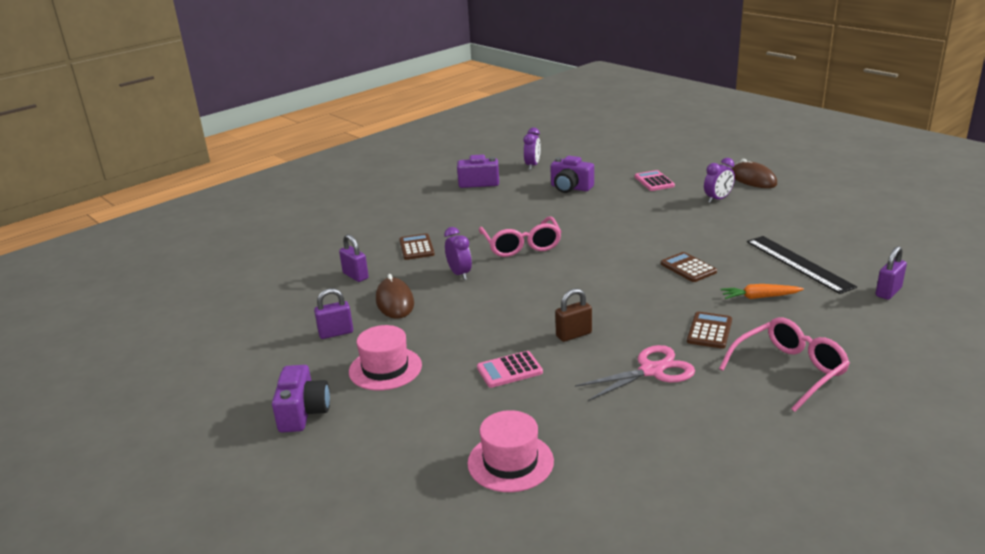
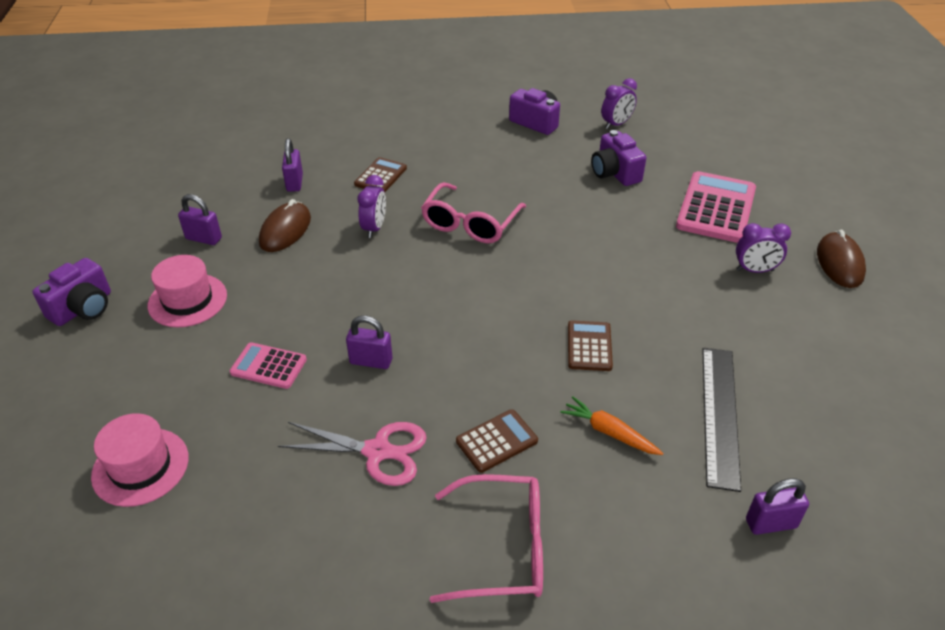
camera: 35 degrees right, 15 degrees up
(573, 335) = (371, 361): brown padlock -> purple padlock
(654, 181) = (716, 208): pink calculator -> pink calculator, size x1.81

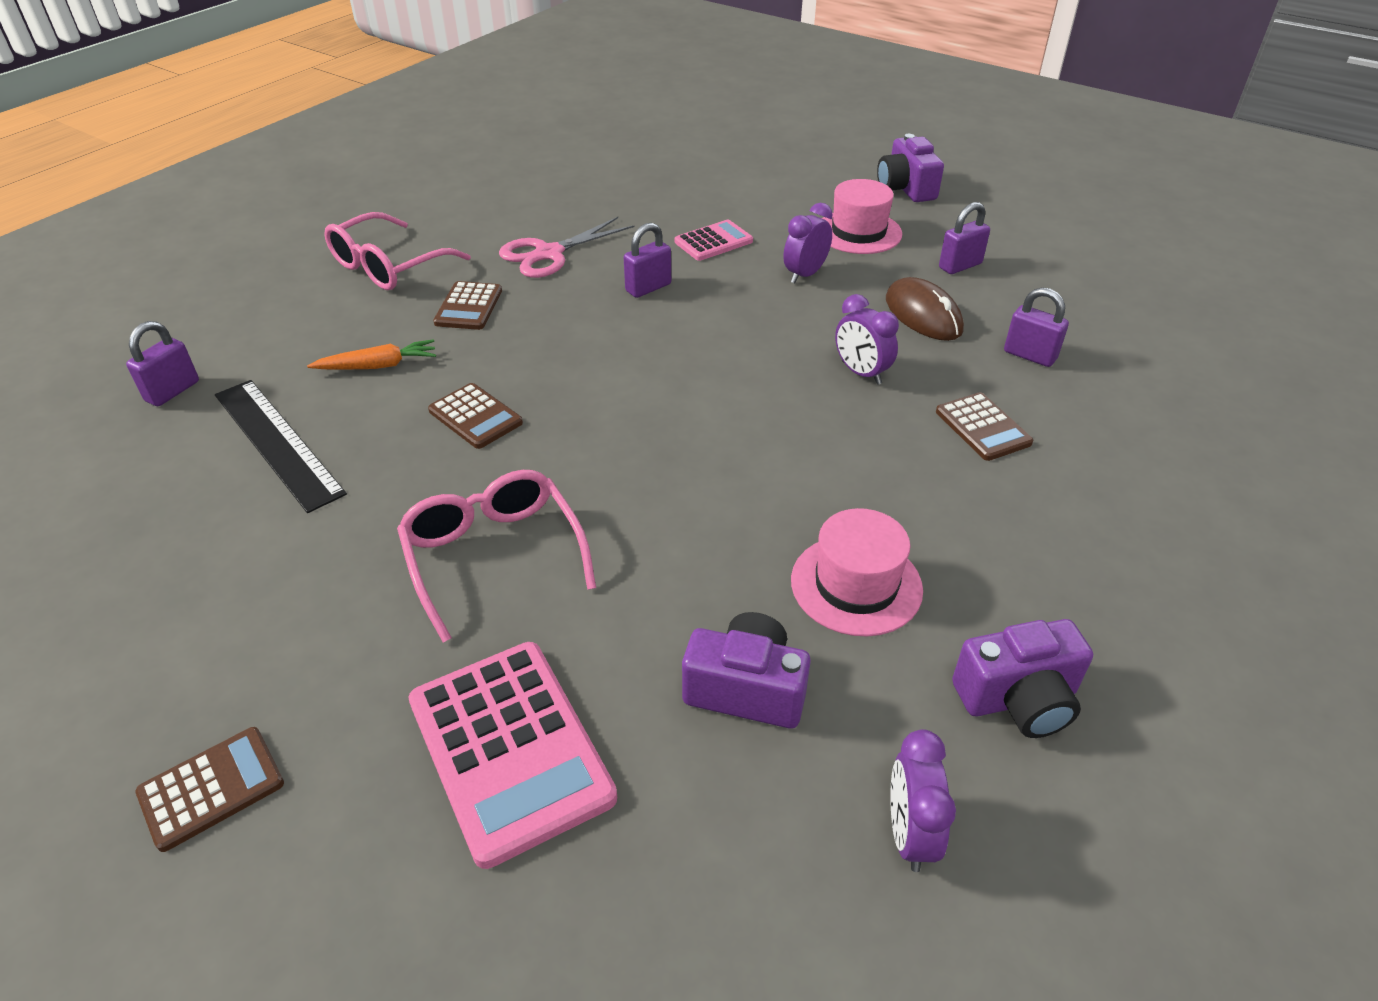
camera: 130 degrees right, 0 degrees up
(140, 467) = (680, 171): pink hat -> pink hat (856, 585)
(470, 223) = (787, 450): pink glasses -> pink glasses (494, 557)
(754, 270) = (353, 659): purple clock -> purple clock (805, 275)
(839, 263) = (211, 788): brown mouse -> brown calculator

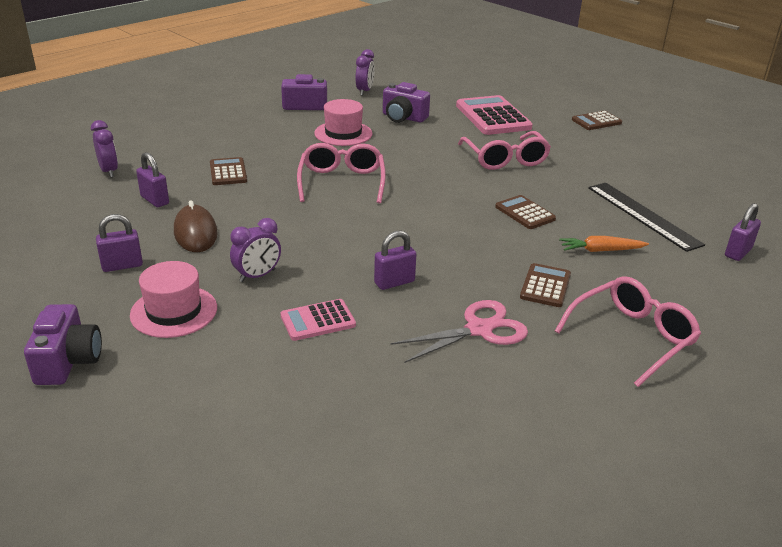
camera: 170 degrees left, 10 degrees down
(785, 436) = (342, 182): none -> pink glasses
(861, 373) = (273, 205): purple clock -> purple clock (109, 171)

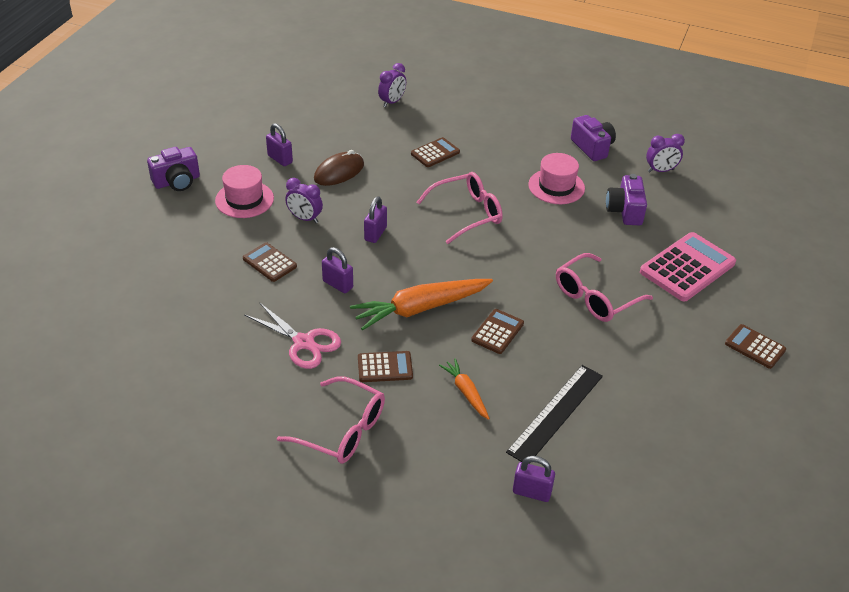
camera: 65 degrees right, 10 degrees up
(155, 200) = (368, 137): purple padlock -> purple padlock (375, 234)
(318, 320) = (269, 262): pink calculator -> brown calculator
(467, 243) = (420, 309): none -> orange carrot

